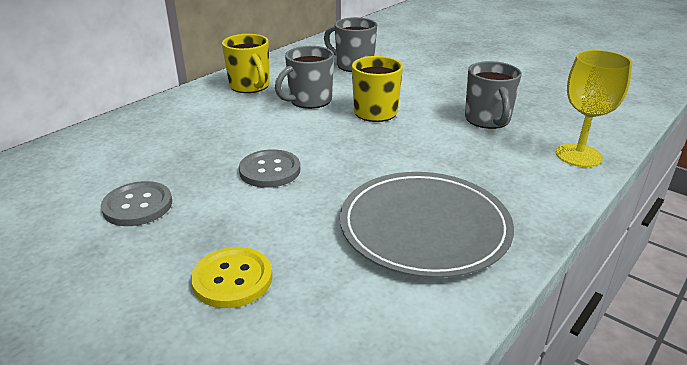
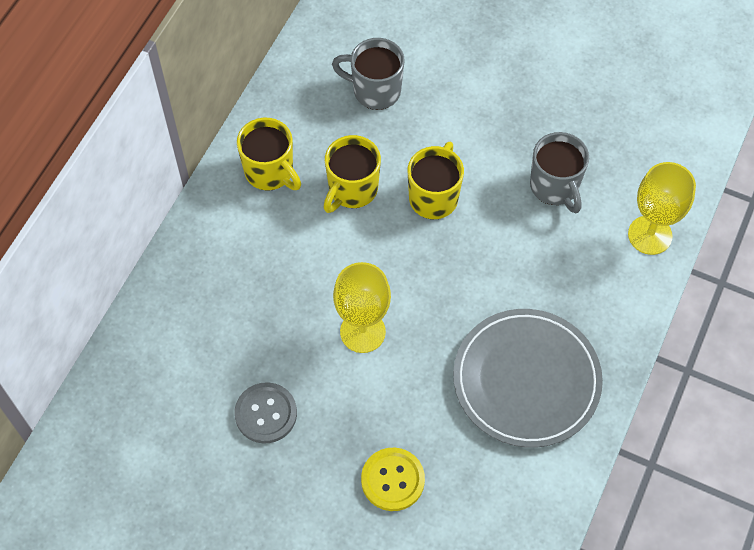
camera: 15 degrees left, 30 degrees up
(270, 170) = (362, 332): grey button -> yellow goblet
(309, 101) = (352, 190): grey mug -> yellow mug

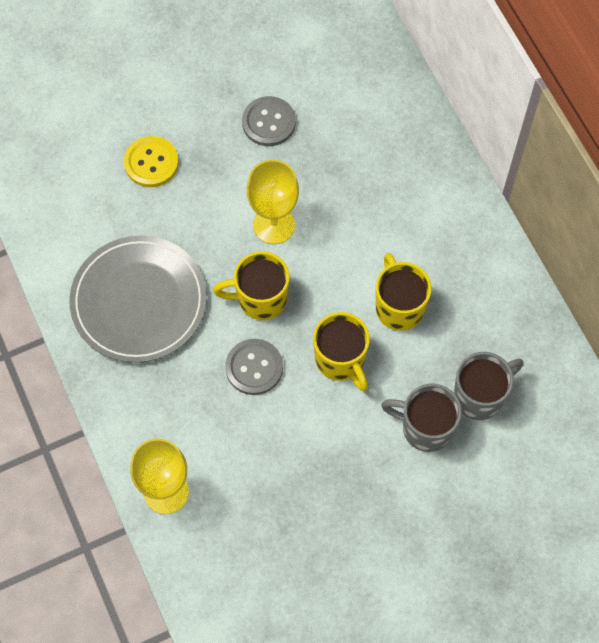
camera: 130 degrees right, 5 degrees up
(270, 172) = (465, 261): yellow mug -> yellow mug (260, 298)
(498, 251) = (254, 367): none -> grey button
(555, 187) = (270, 458): grey mug -> grey mug (425, 427)

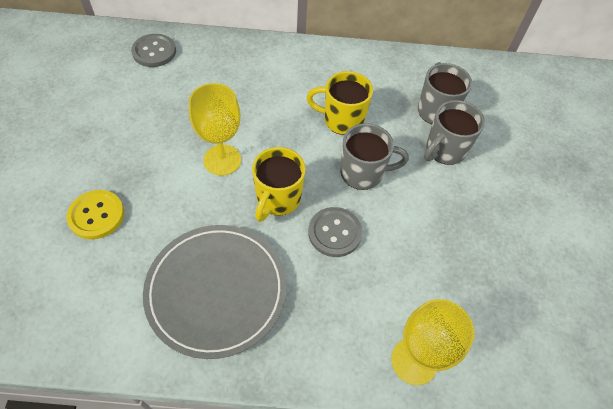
camera: 65 degrees left, 10 degrees down
(268, 122) = (135, 122): grey button -> grey button (154, 52)
(341, 360) = (363, 173): yellow mug -> grey mug

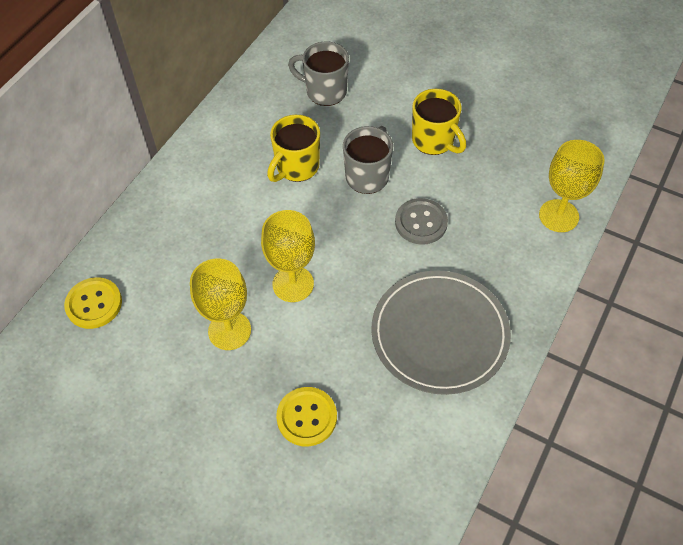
camera: 60 degrees left, 0 degrees up
(154, 52) = (94, 304): grey button -> yellow button
(161, 135) = (229, 331): none -> yellow goblet
(277, 199) = (363, 253): yellow mug -> yellow mug (434, 141)
(444, 150) = (373, 106): grey mug -> none

